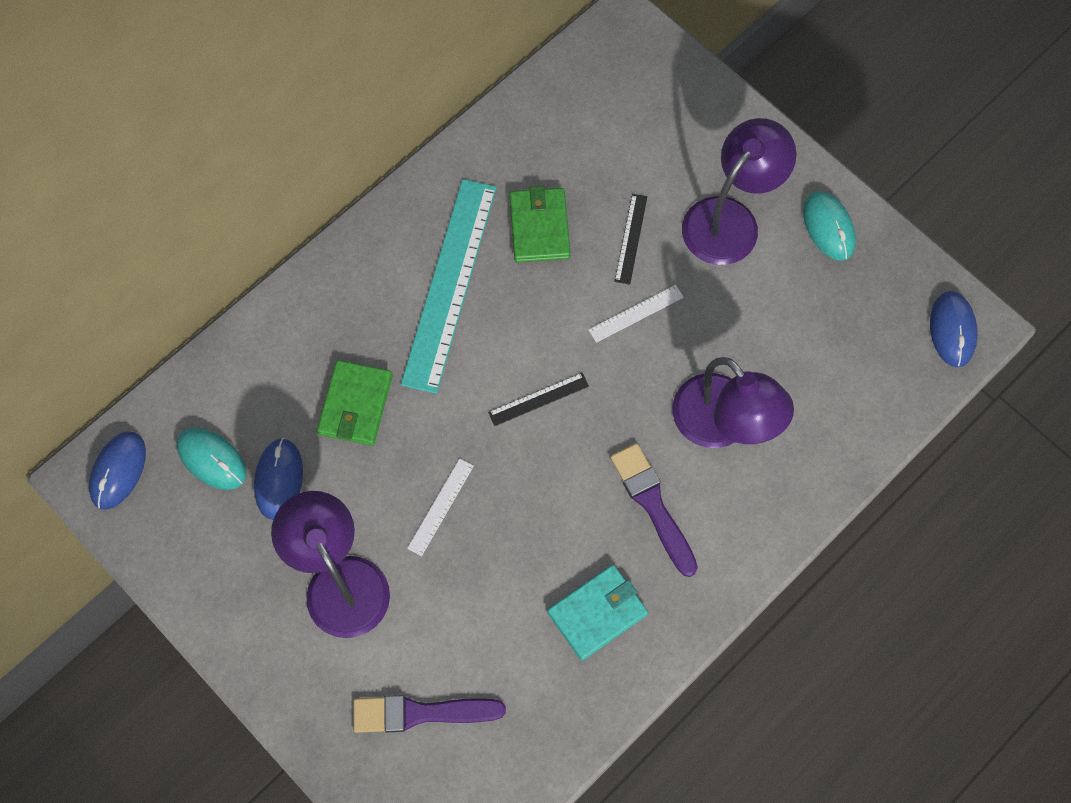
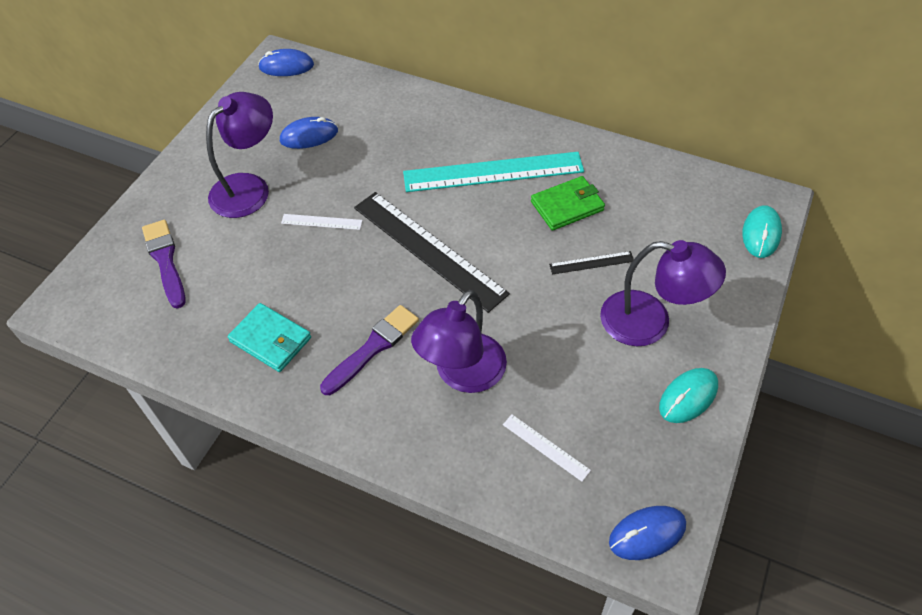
camera: 70 degrees right, 15 degrees down
(212, 459) = (310, 102): turquoise mouse -> turquoise mouse (761, 234)
(355, 405) = (378, 154): green wallet -> none
(538, 399) = (428, 249): black ruler -> black ruler, size x2.31
(636, 313) = (529, 286): white ruler -> white ruler (546, 447)

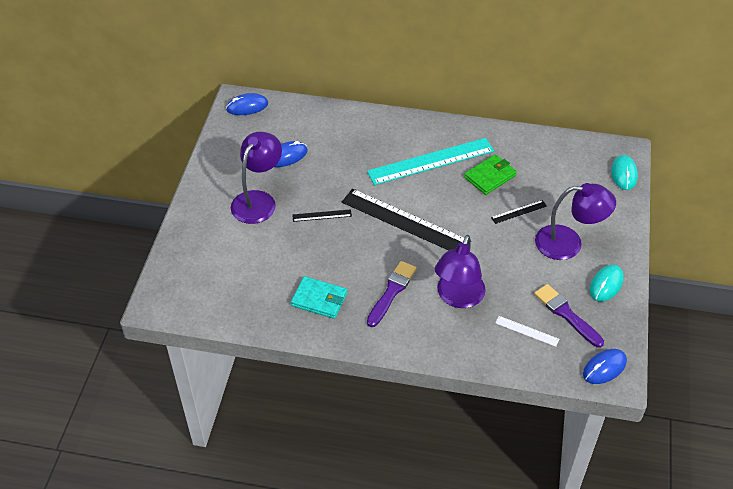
camera: 15 degrees left, 5 degrees down
(165, 260) = (219, 261): purple brush -> purple brush (566, 314)
(321, 222) = (322, 215): white ruler -> black ruler

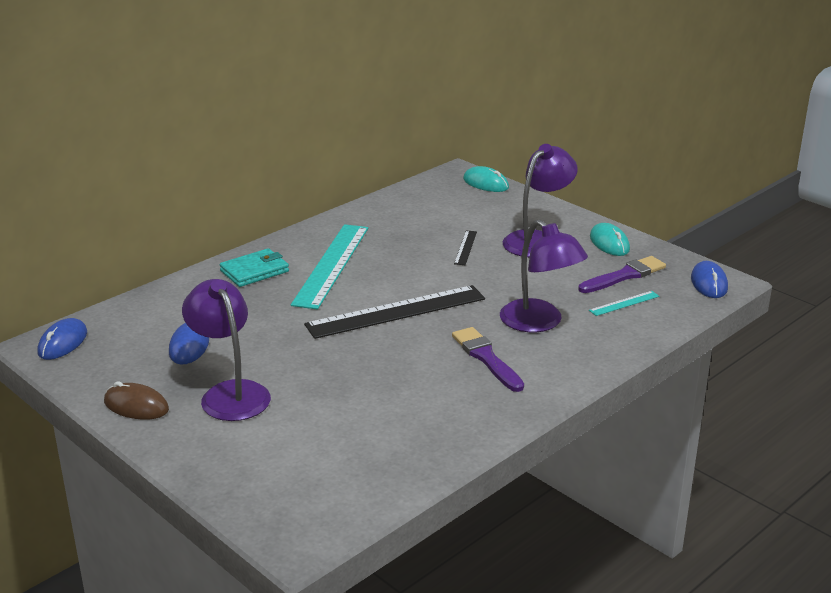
camera: 55 degrees left, 20 degrees down
(216, 171) = (136, 406): none -> brown mouse
(319, 299) = (442, 409): turquoise wallet -> turquoise wallet (254, 271)
(322, 215) = (316, 359): black ruler -> none
(490, 176) = (399, 243): green wallet -> none
(526, 331) = (624, 303): white ruler -> turquoise ruler
(566, 314) = (624, 276): purple brush -> purple brush turned 150 degrees clockwise

